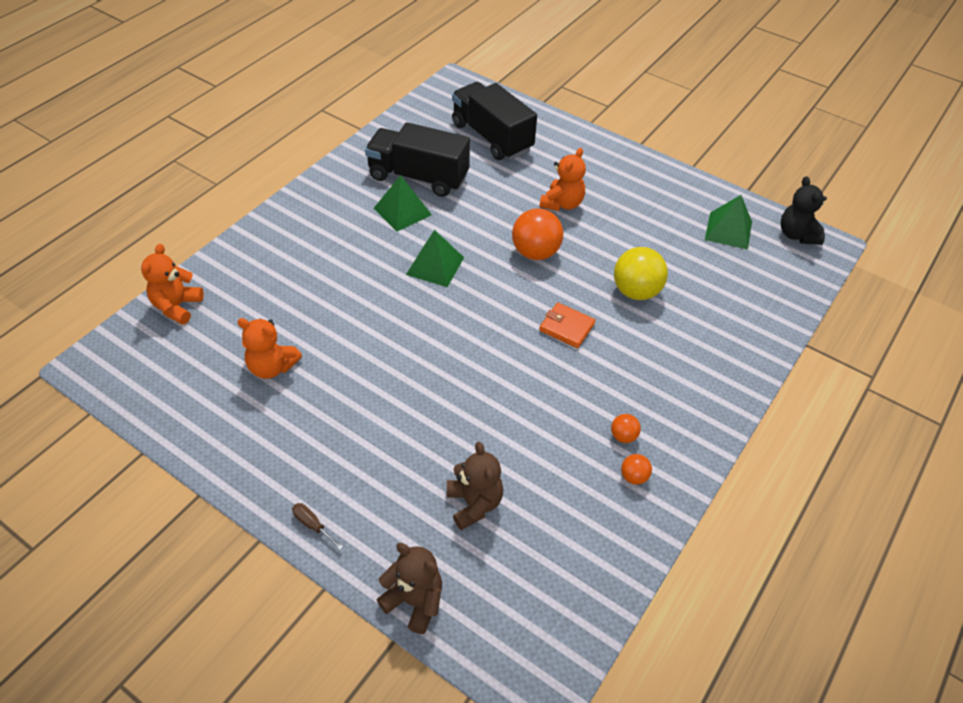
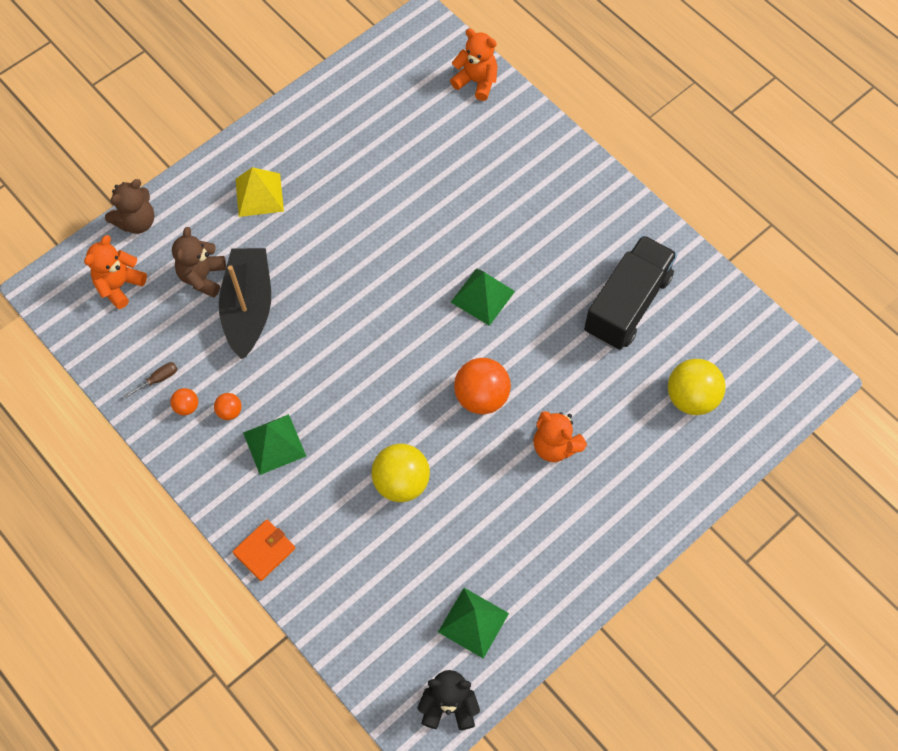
camera: 105 degrees right, 15 degrees up
(272, 367) = (386, 148): orange teddy bear -> orange teddy bear (119, 285)
(312, 525) = (222, 164): brown screwdriver -> brown screwdriver (158, 379)
(351, 473) = (259, 195): none -> yellow pyramid
(402, 211) = (572, 279): green pyramid -> green pyramid (274, 444)
(474, 504) = (202, 277): brown teddy bear -> brown teddy bear turned 105 degrees clockwise
(492, 137) = (691, 397): black truck -> yellow ball
(500, 448) = (248, 308): none -> black boat
(566, 327) = (369, 399): orange wallet -> orange wallet (264, 551)

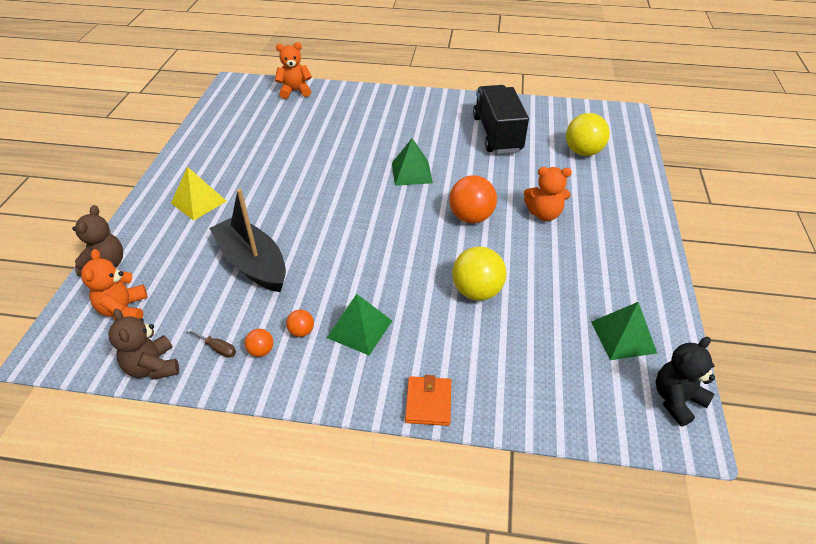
camera: 40 degrees left, 20 degrees down
(158, 379) = (218, 348): brown screwdriver -> brown screwdriver turned 105 degrees clockwise
(202, 277) = (196, 266): brown teddy bear -> brown teddy bear (153, 367)

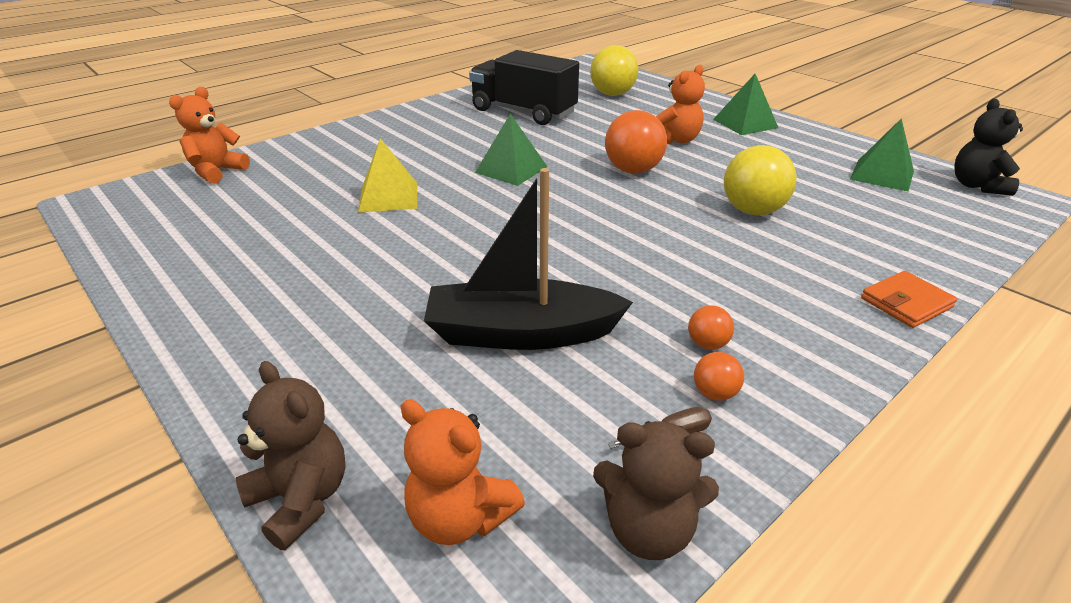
camera: 50 degrees left, 10 degrees down
(198, 202) = (306, 331): yellow pyramid -> yellow pyramid (388, 197)
(359, 329) = (744, 300): green pyramid -> green pyramid (745, 123)
(428, 402) = (906, 303): orange wallet -> orange wallet turned 75 degrees counterclockwise

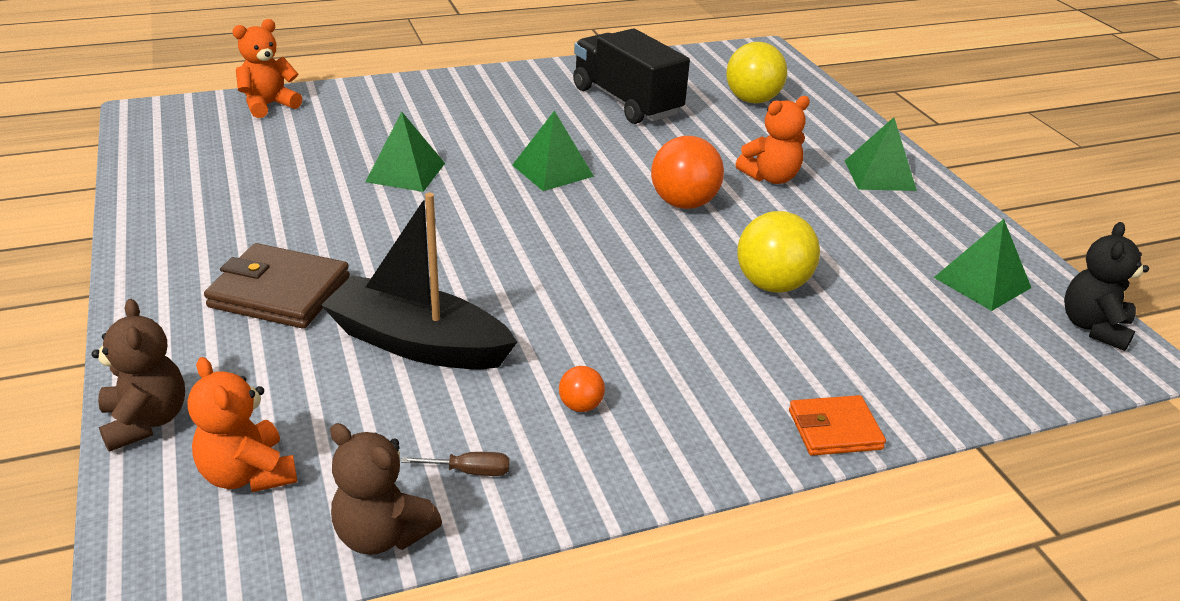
camera: 20 degrees right, 0 degrees up
(351, 325) = (280, 292): none -> brown wallet
(388, 197) = (405, 172): yellow pyramid -> green pyramid
(714, 393) = (543, 450): orange ball -> none

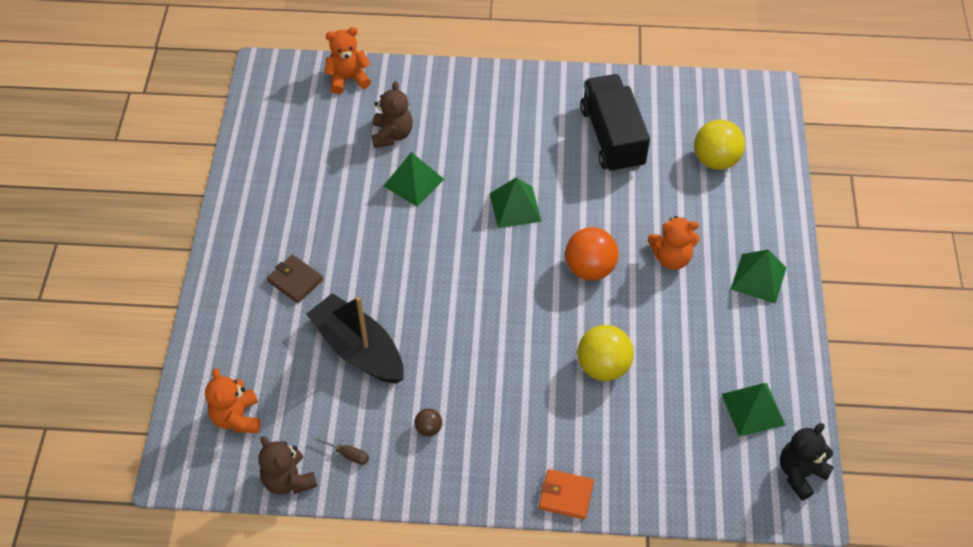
camera: 25 degrees right, 20 degrees up
(146, 421) = (197, 363): brown teddy bear -> brown teddy bear (392, 135)
(280, 292) = (295, 280): brown wallet -> brown wallet, size x0.63
(580, 406) = (428, 428): orange ball -> brown ball

